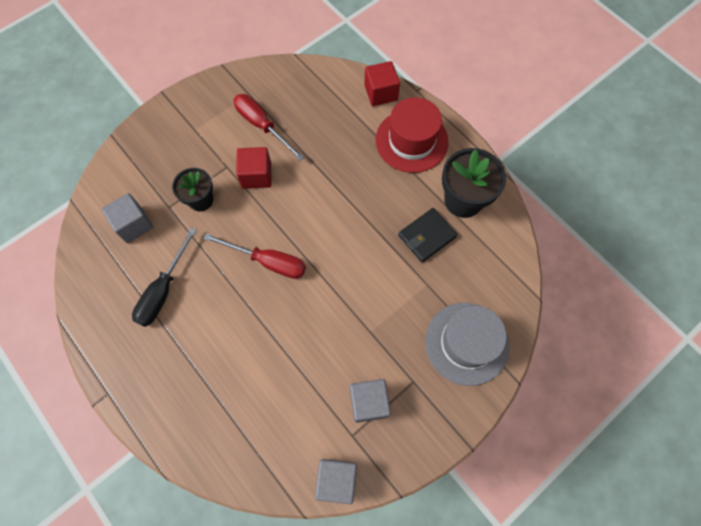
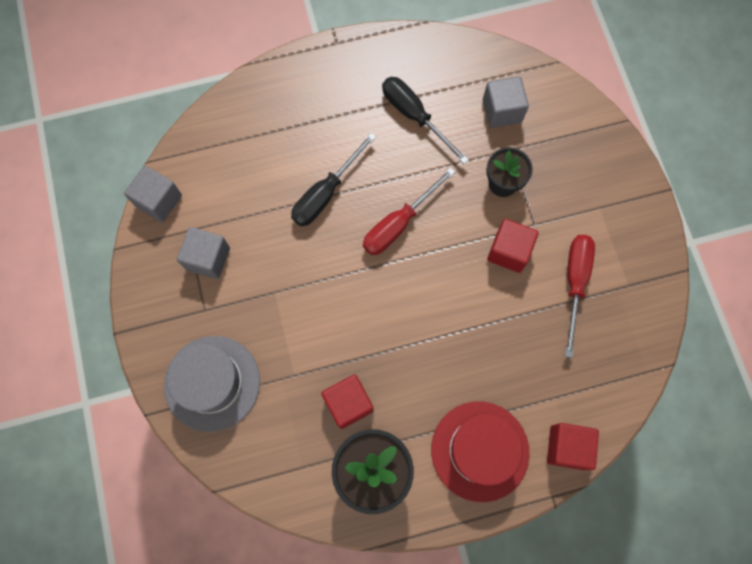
camera: 115 degrees right, 5 degrees up
(262, 125) = (575, 283): red screwdriver -> red screwdriver turned 60 degrees counterclockwise
(265, 331) = (326, 193): none -> black screwdriver
(426, 236) = (348, 403): black wallet -> red cube

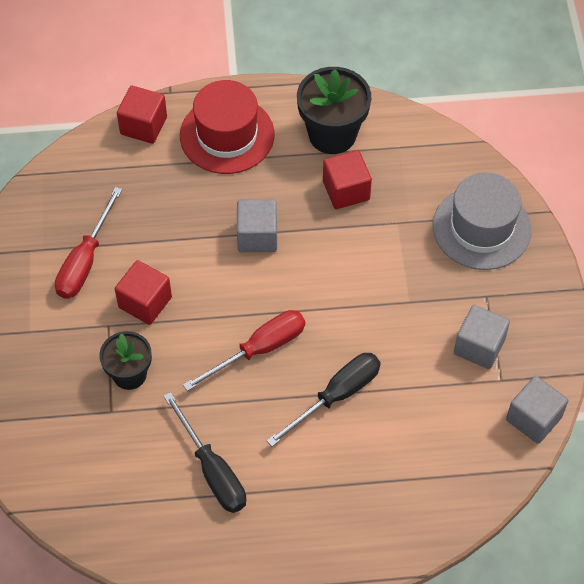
camera: 170 degrees left, 15 degrees down
(502, 111) = (104, 459): grey cube -> grey cube (257, 236)

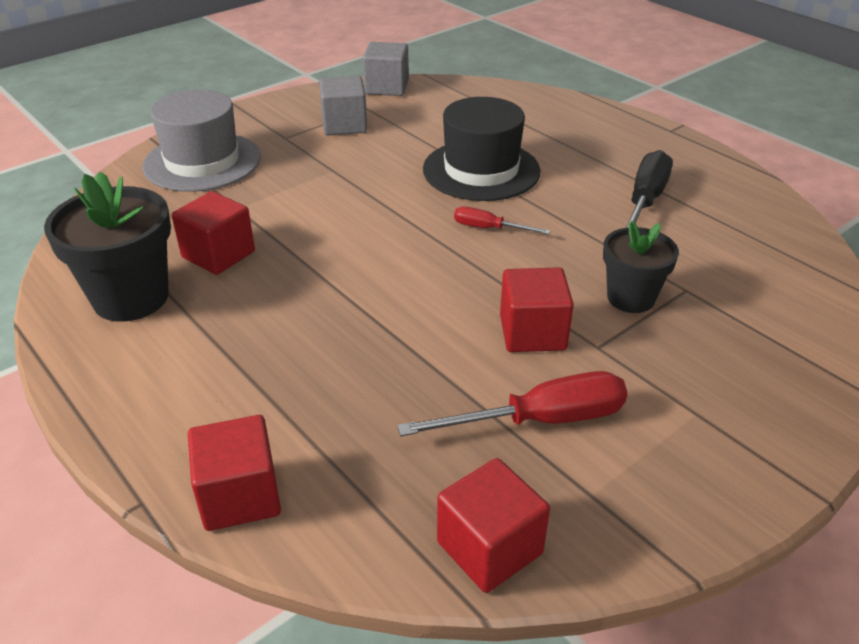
camera: 125 degrees left, 20 degrees down
(40, 196) = (489, 548): none -> red cube
(227, 135) = (195, 390): red hat -> none
(257, 236) = (346, 290): grey cube -> none
(259, 349) = (489, 228): red screwdriver -> red screwdriver, size x0.56
(336, 396) = (481, 170): black screwdriver -> black hat

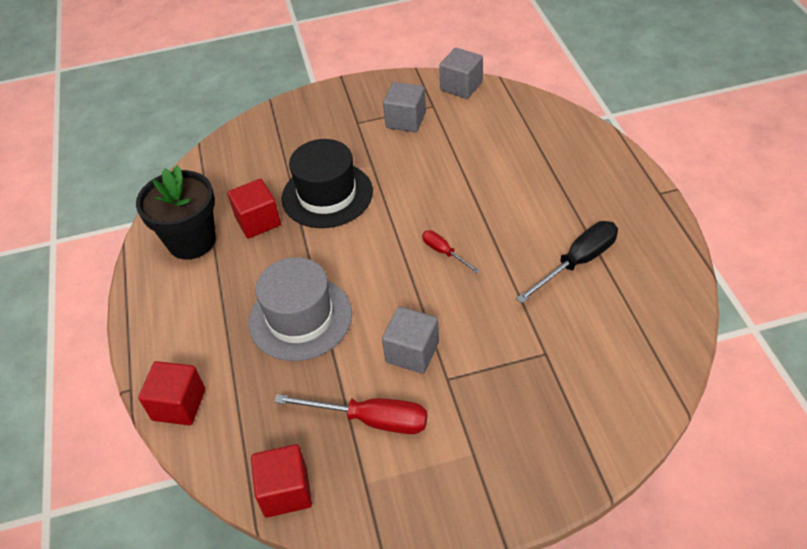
camera: 30 degrees right, 10 degrees up
(202, 162) = (290, 132): grey hat -> grey hat (300, 318)
(481, 170) = (476, 194): black hat -> black hat (327, 195)
(532, 333) = (412, 352): red cube -> grey cube
(630, 298) = (499, 347): black flower pot -> none

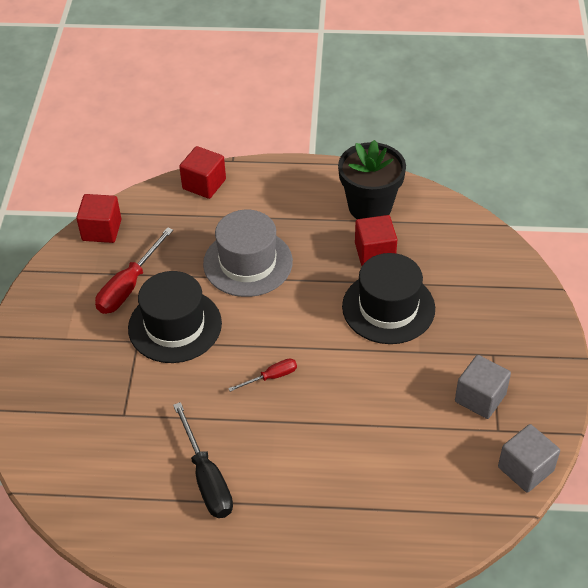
camera: 105 degrees right, 0 degrees up
(412, 352) = (175, 325): grey cube -> black hat

